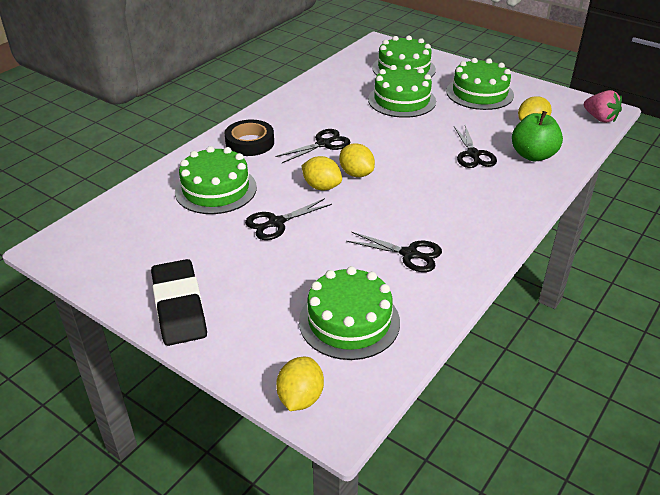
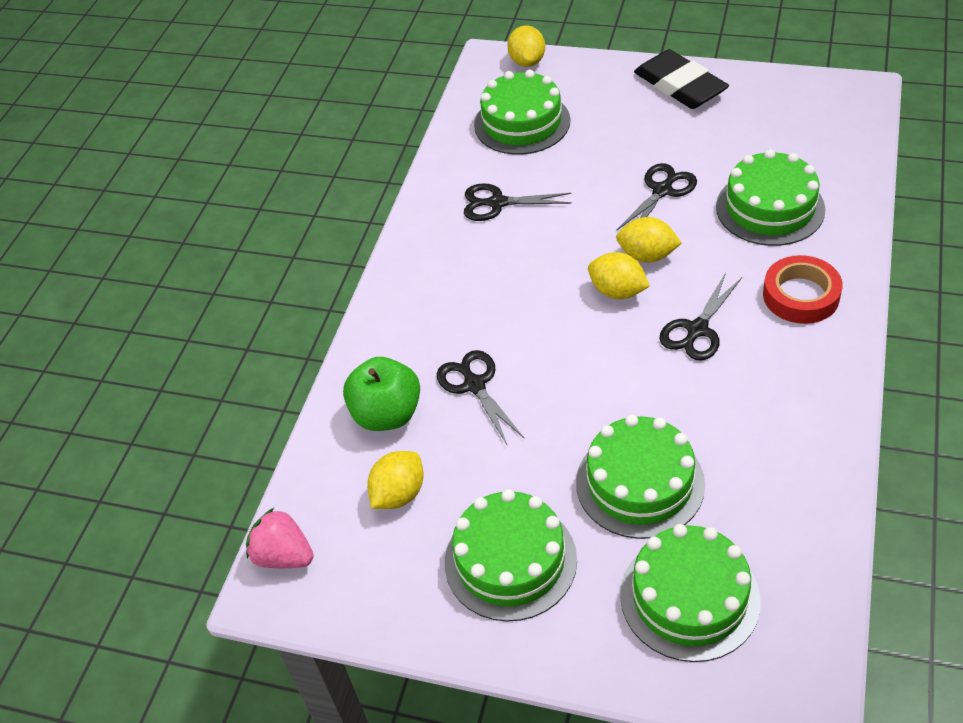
camera: 165 degrees right, 10 degrees up
(250, 143) = (801, 295): black tape -> red tape

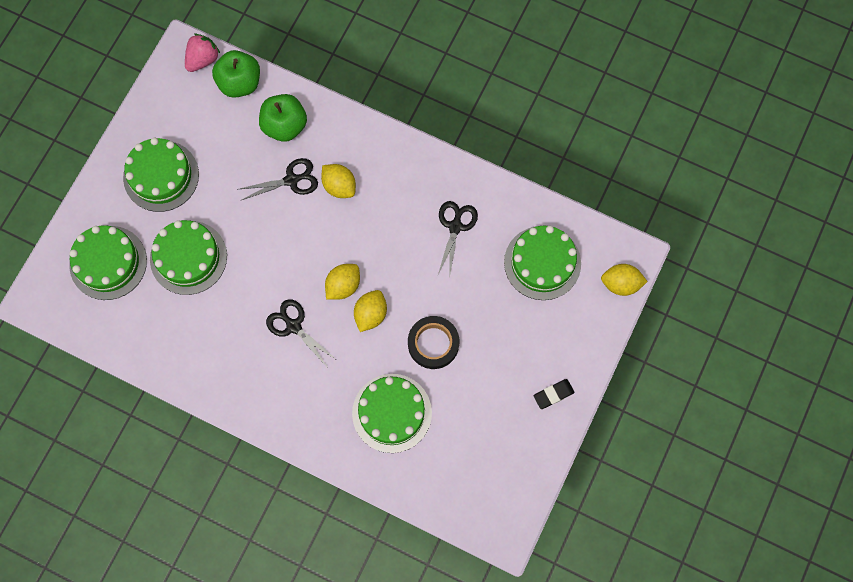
camera: 95 degrees right, 25 degrees up
(321, 491) = (240, 83): none -> green apple
(399, 494) = (224, 124): yellow lemon -> yellow lemon (339, 186)
(662, 191) = (433, 344): black scissors -> black tape
(680, 85) = (553, 394): black eraser -> black eraser, size x0.49
(801, 295) = (302, 402): red tape -> none

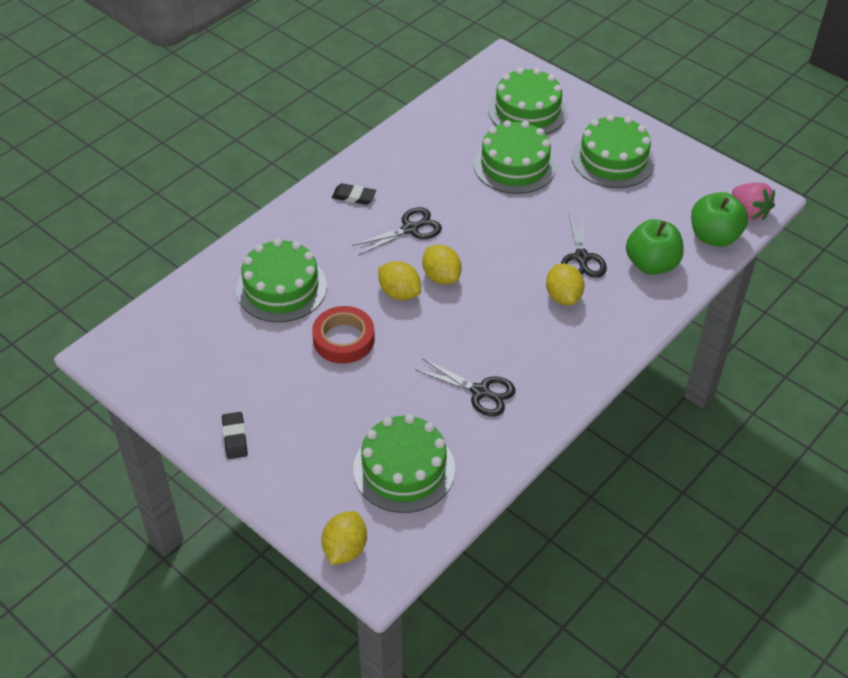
camera: 105 degrees right, 25 degrees down
(264, 387) = (354, 196): none -> black eraser
(339, 186) = (563, 296): yellow lemon -> yellow lemon turned 75 degrees counterclockwise
(433, 344) = (343, 339): black tape -> red tape

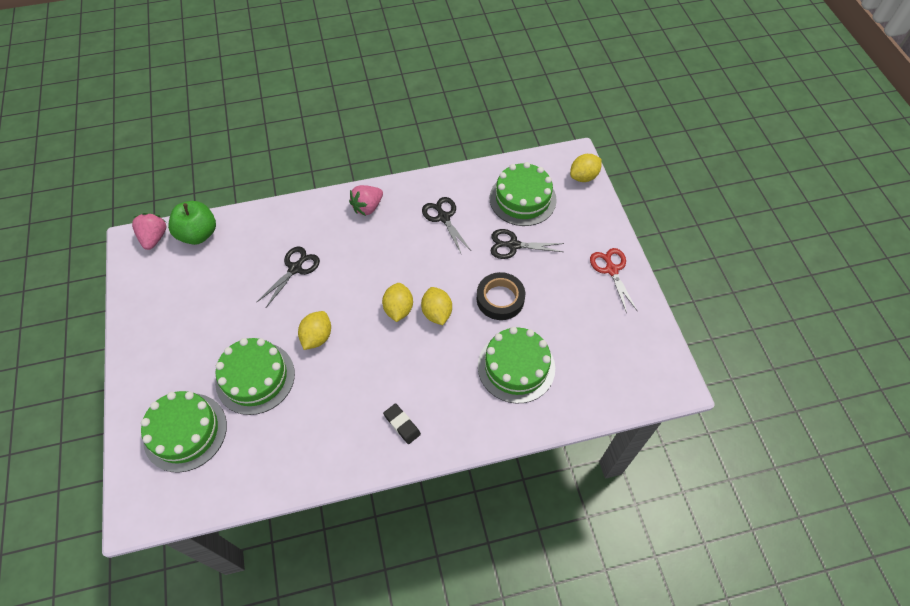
camera: 145 degrees left, 10 degrees up
(235, 437) = (611, 270): black eraser -> red scissors
(343, 339) = (500, 299): red tape -> black tape
(410, 229) = (386, 363): black scissors -> black scissors (513, 245)
(563, 296) = (336, 248): yellow lemon -> yellow lemon (317, 337)
(577, 356) = (367, 207): none -> pink strawberry
(613, 159) = (182, 336): green cake -> none
(651, 264) = (259, 238): green apple -> none

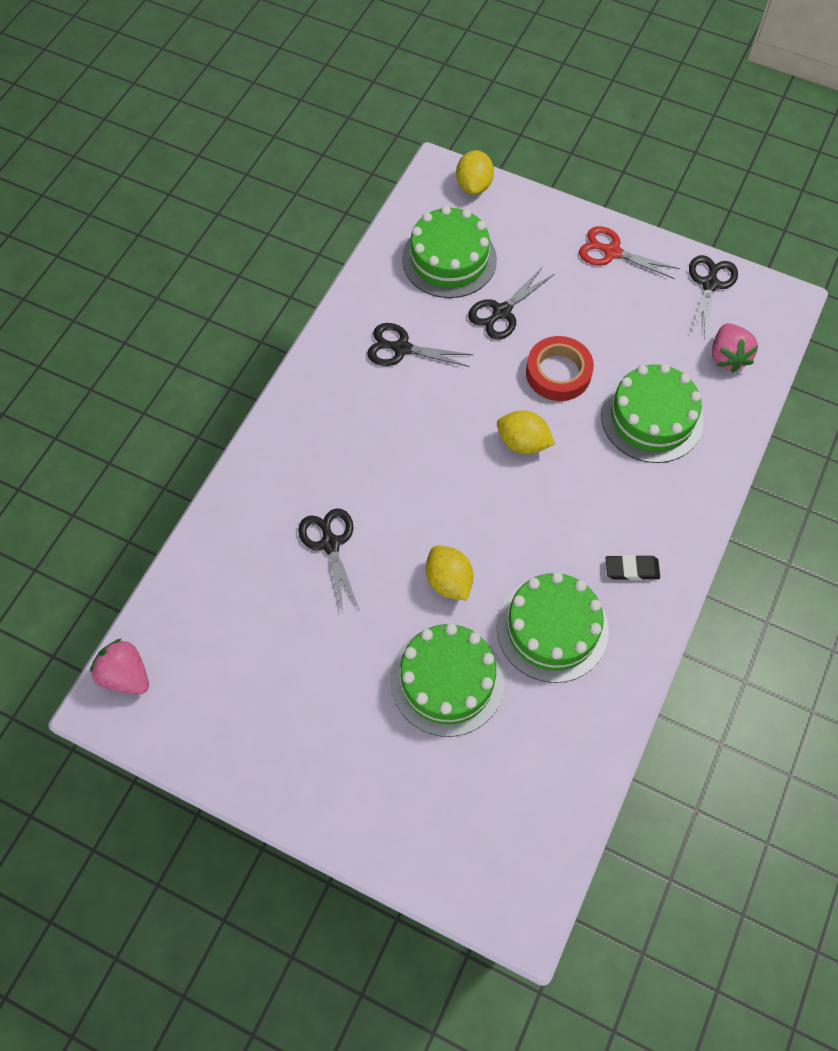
camera: 50 degrees left, 5 degrees up
(185, 432) = (457, 800): green cake -> green cake (552, 628)
(198, 234) = (171, 619): green apple -> none
(367, 207) = (312, 412): pink strawberry -> pink strawberry (727, 357)
(398, 309) = (484, 476): yellow lemon -> none
(500, 299) = (558, 373): black tape -> red tape
(644, 335) = (710, 284): none -> black scissors

